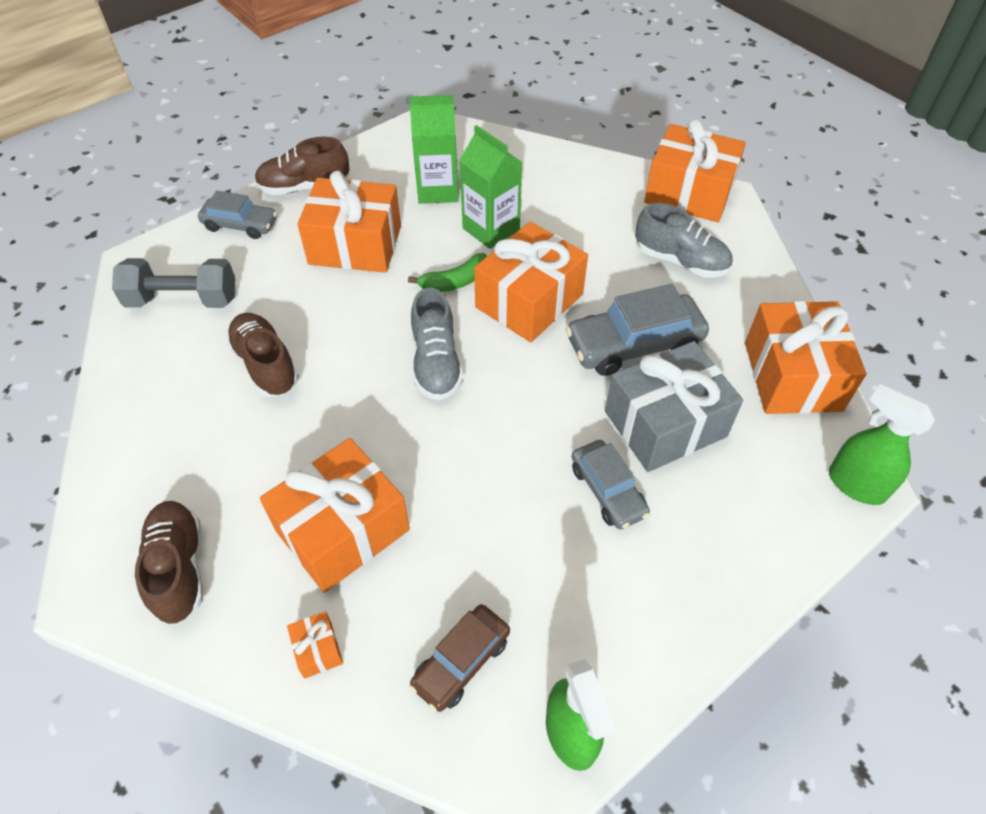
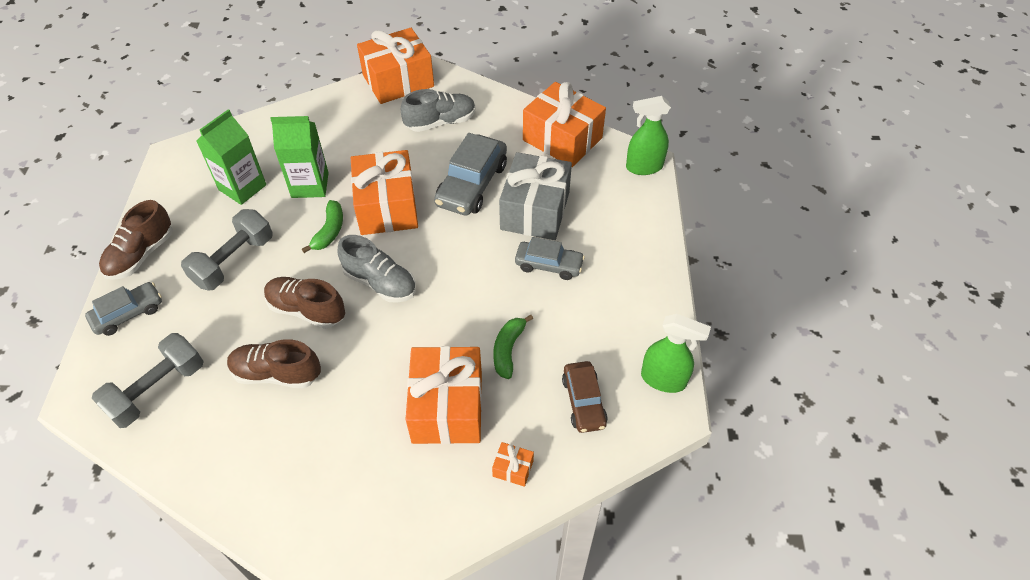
camera: 50 degrees left, 0 degrees up
(178, 568) = (385, 515): brown shoe -> brown shoe (306, 310)
(355, 245) = (234, 261): orange gift -> grey dumbbell
(460, 534) = (508, 350): none -> green banana

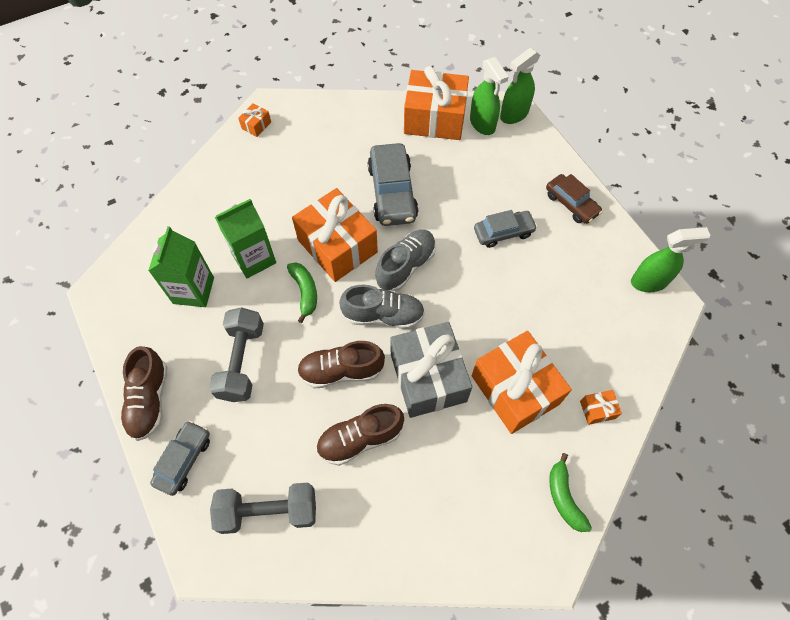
camera: 30 degrees left, 10 degrees up
(157, 390) = (268, 511): grey dumbbell -> grey dumbbell turned 75 degrees clockwise
(398, 81) = (256, 125): orange gift -> orange gift, size x0.41
(440, 122) = (323, 148): grey shoe -> grey shoe (406, 266)
(508, 350) = (525, 318): green banana -> green banana (564, 497)
(535, 210) = (459, 191): grey gift -> grey gift (428, 377)
(583, 401) = (608, 329): brown car -> brown car (571, 204)
(605, 162) = (482, 124): none -> green spray bottle

